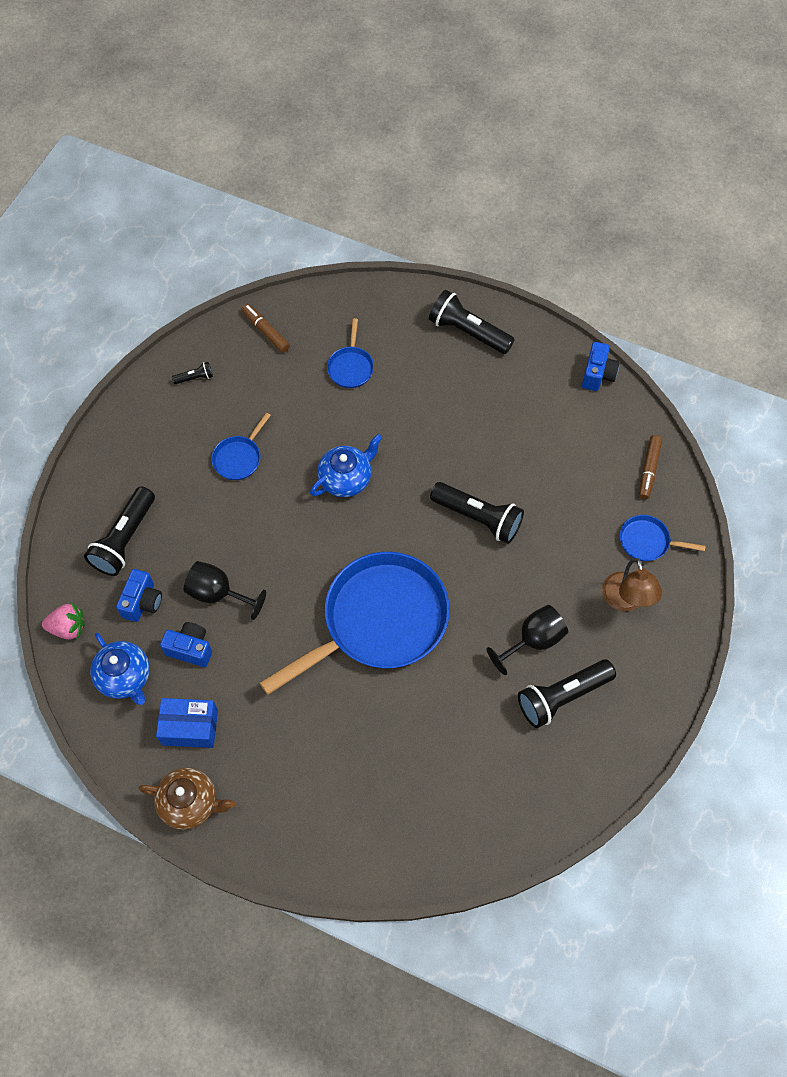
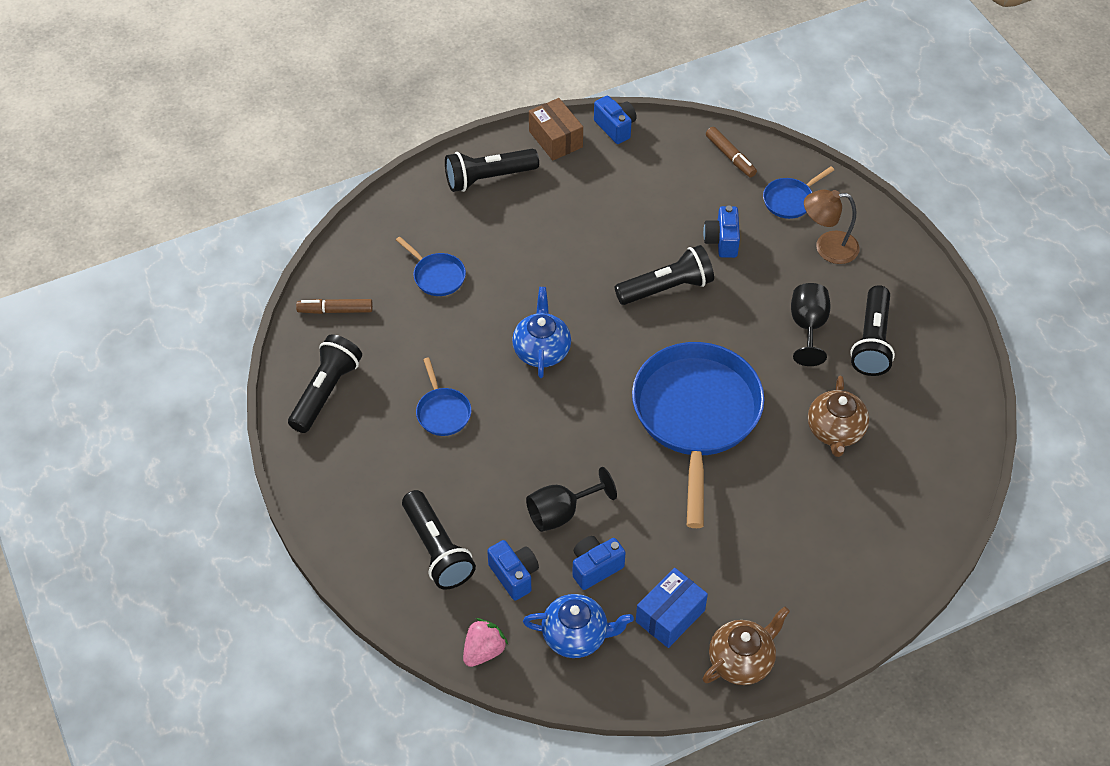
camera: 50 degrees left, 10 degrees down
(195, 378) = (326, 391): black flashlight -> black flashlight, size x2.21
(450, 728) = (835, 431): none -> brown teapot
(547, 345) = (555, 139): none -> brown box
(559, 523) = (722, 241): none -> blue camera
(625, 601) = (827, 247): brown lamp -> brown lamp turned 150 degrees clockwise

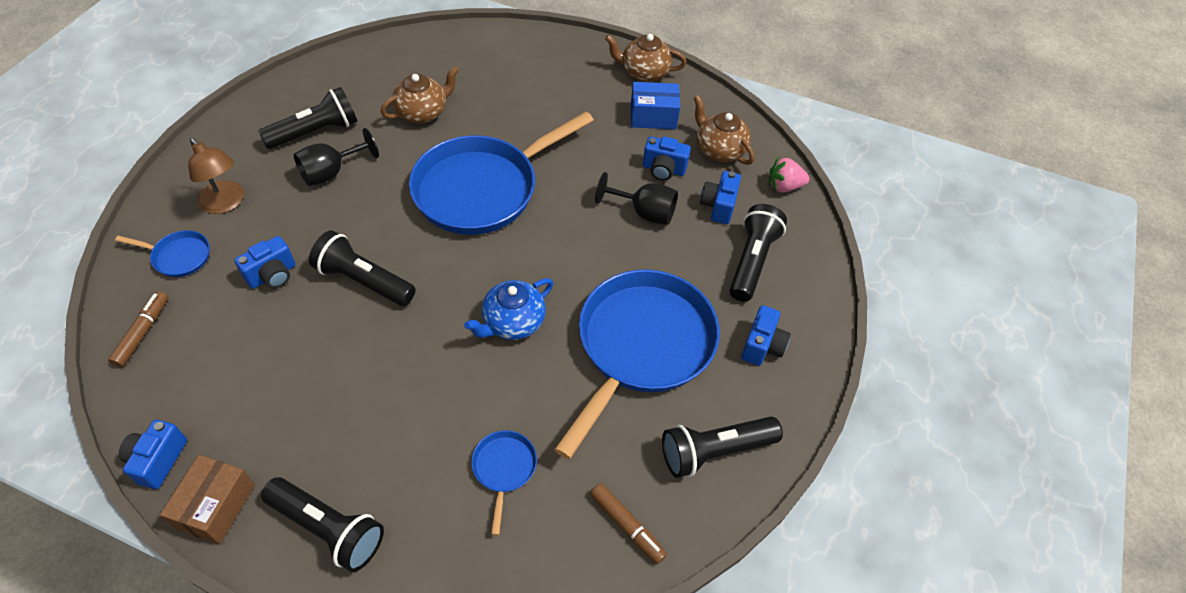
camera: 135 degrees left, 0 degrees up
(363, 487) = (762, 346): none -> blue camera
(442, 411) = (641, 346): blue pan -> blue pan, size x2.38
(576, 636) = (719, 150): blue teapot -> brown teapot

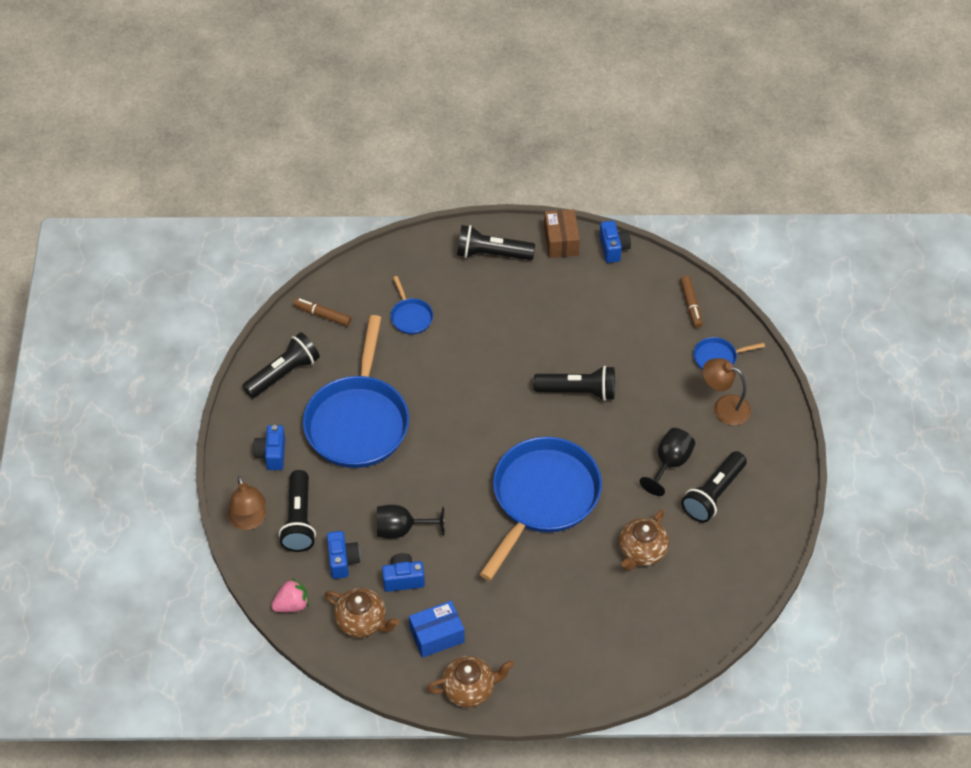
camera: 160 degrees right, 0 degrees up
(272, 275) = (643, 371): blue camera -> none
(512, 322) = (456, 403): blue teapot -> none
(809, 280) = (249, 521): none -> brown lamp

